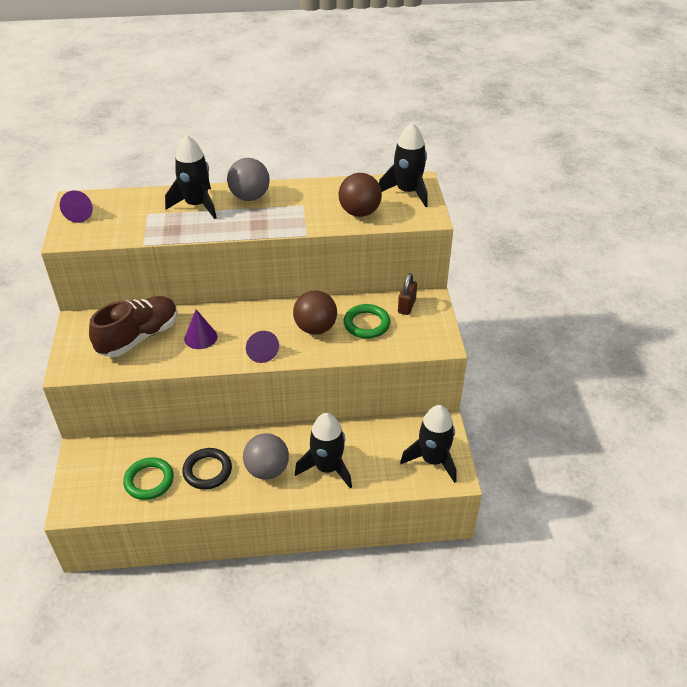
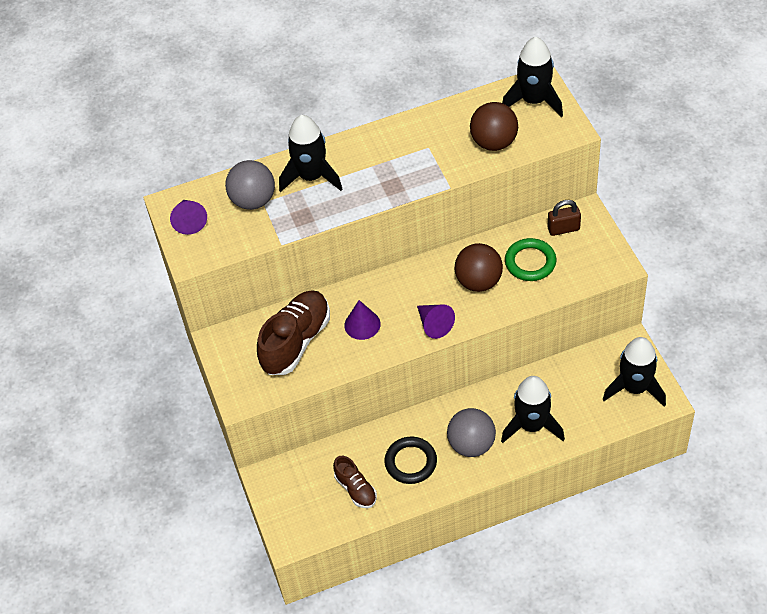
camera: 10 degrees left, 10 degrees up
(149, 481) = (356, 489): green ring -> brown shoe
(250, 197) = (365, 151): grey ball -> grey ball (253, 200)
(406, 306) = (563, 229): brown padlock -> brown padlock turned 75 degrees clockwise

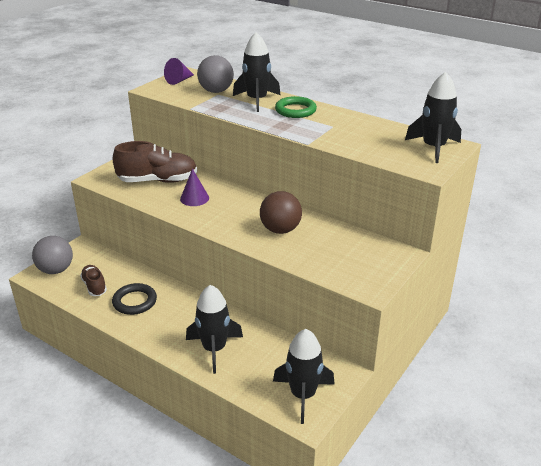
camera: 50 degrees right, 20 degrees down
(356, 489) = (94, 286): brown shoe -> brown shoe turned 135 degrees clockwise
(434, 324) = (222, 225): purple cone -> none
(471, 444) = (172, 324): grey ball -> grey ball (56, 270)
(494, 142) = (371, 146): brown ball -> none
(530, 262) = (324, 245): green ring -> green ring (295, 110)
(563, 229) = (374, 249): brown padlock -> none

